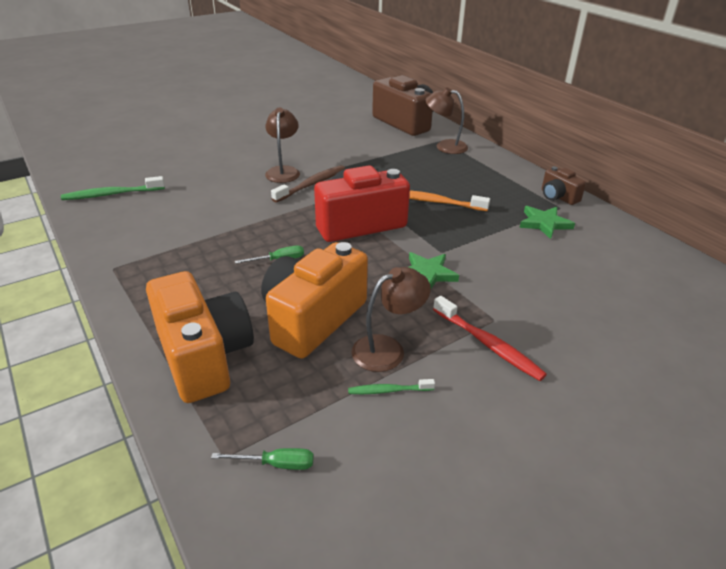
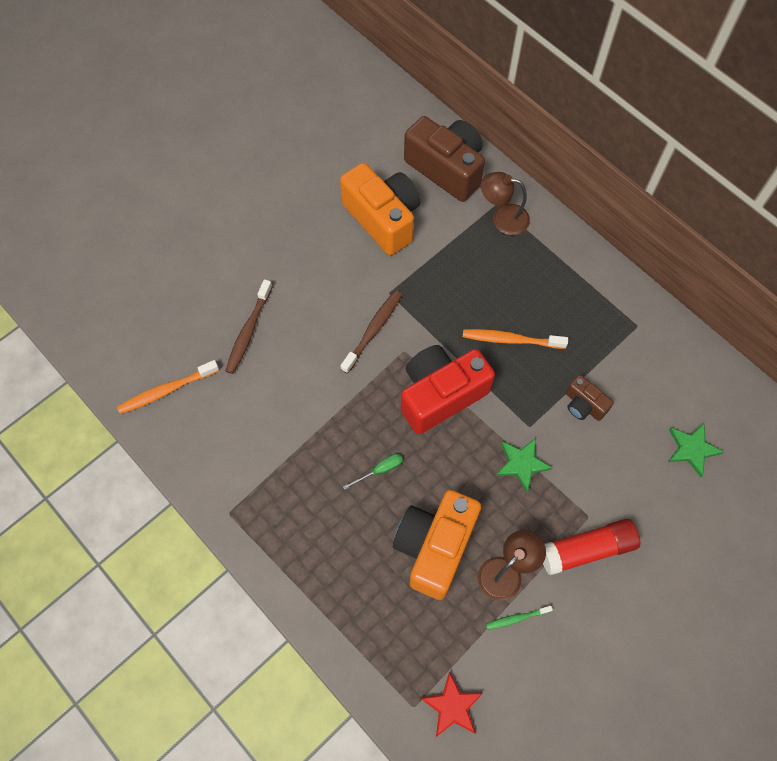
camera: 10 degrees left, 30 degrees up
(111, 194) = (166, 390): green toothbrush -> orange toothbrush
(203, 174) = (248, 331): none -> brown toothbrush
(204, 356) = (359, 610): orange camera -> orange camera (383, 218)
(276, 464) = (452, 706): green screwdriver -> red star
(283, 171) = (334, 308): brown lamp -> none
(488, 344) = (587, 549): red toothbrush -> red glue stick
(544, 223) = (623, 359): green star -> green star (692, 449)
(558, 197) = (634, 306): brown camera -> brown camera (584, 405)

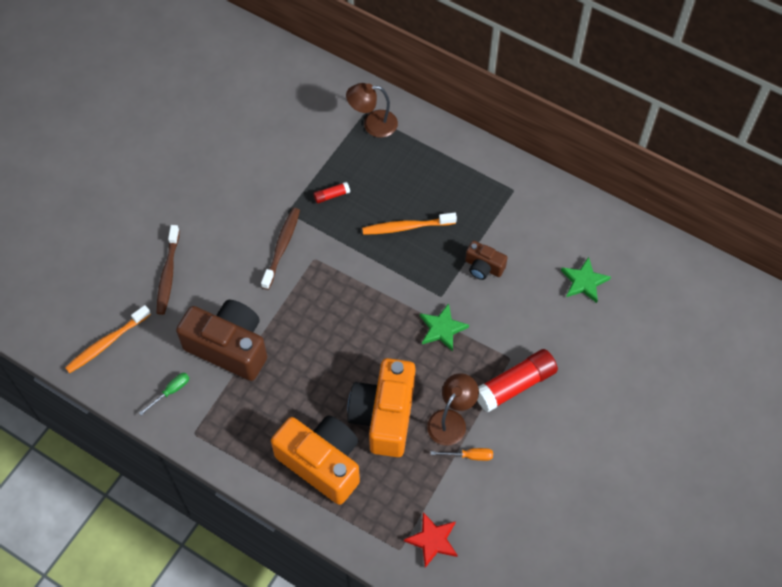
camera: 15 degrees left, 5 degrees down
(380, 470) = (319, 364): green screwdriver -> green screwdriver (171, 392)
(383, 218) = (265, 148): orange camera -> orange camera (322, 463)
(439, 286) = (331, 195): none -> red glue stick
(440, 395) = (356, 288): red camera -> none
(446, 168) = (311, 92): brown camera -> brown camera (229, 347)
(516, 618) = (469, 456): green toothbrush -> orange screwdriver

